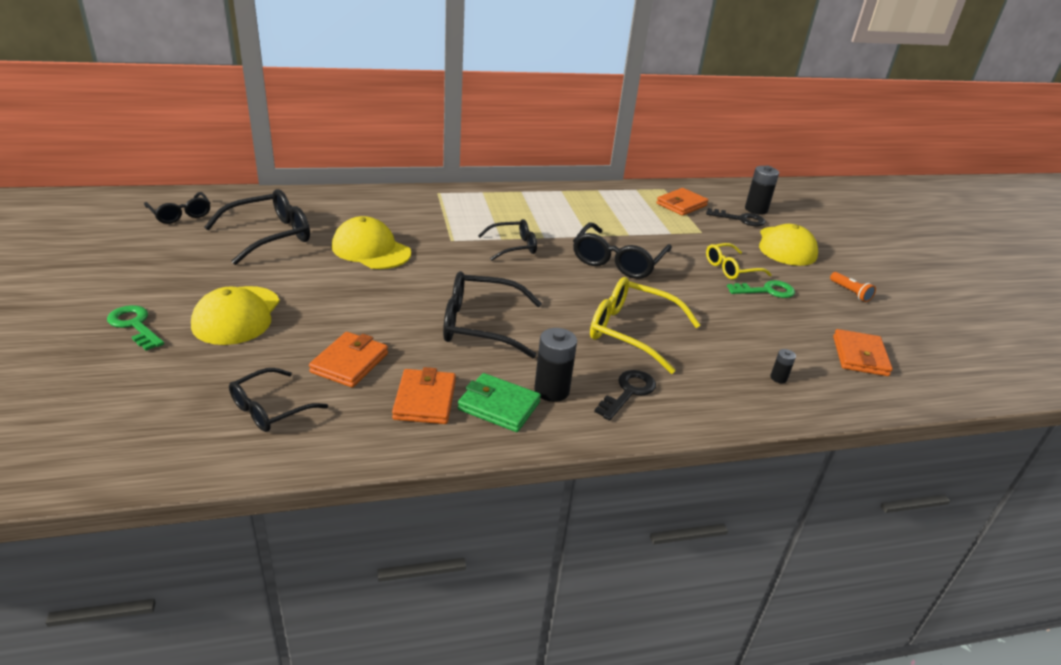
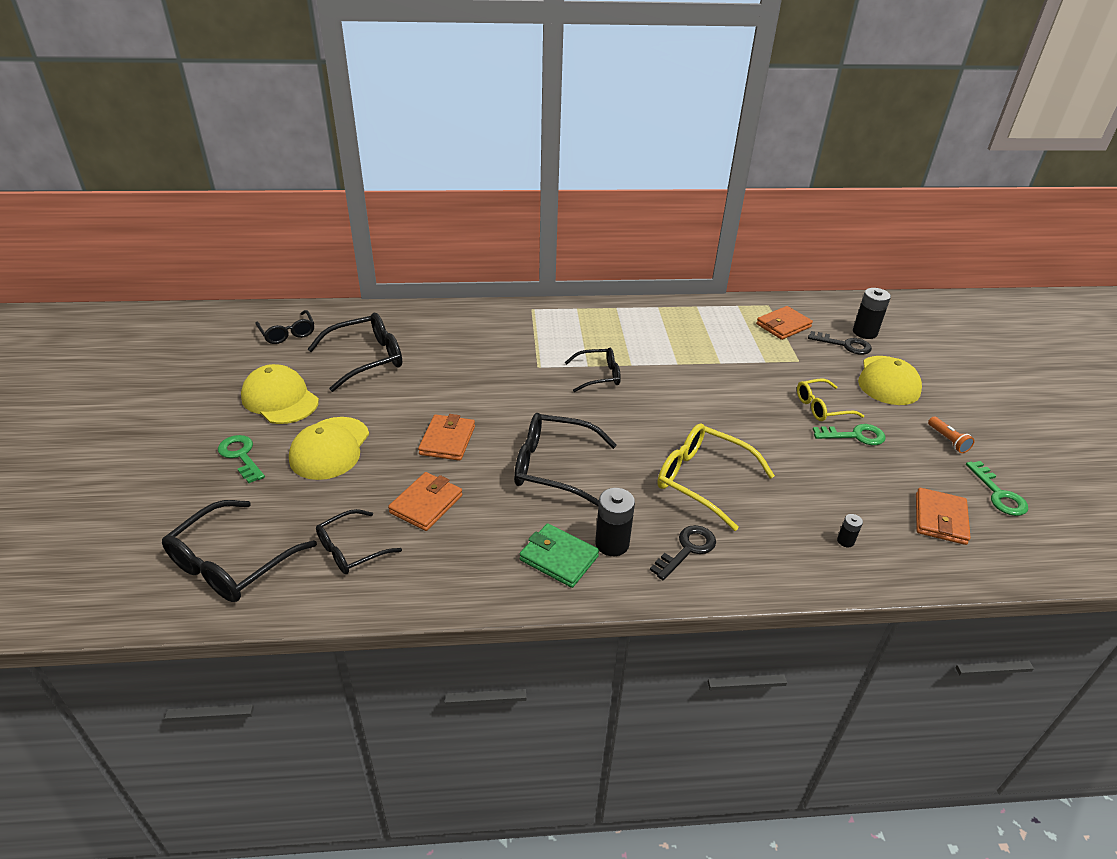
camera: 10 degrees right, 5 degrees up
(371, 250) = (459, 377): yellow cap -> yellow cap (280, 399)
(425, 400) = (490, 548): orange wallet -> orange wallet (447, 440)
(618, 261) = (702, 395): black glasses -> black glasses (231, 563)
(906, 334) = (999, 494): none -> green key

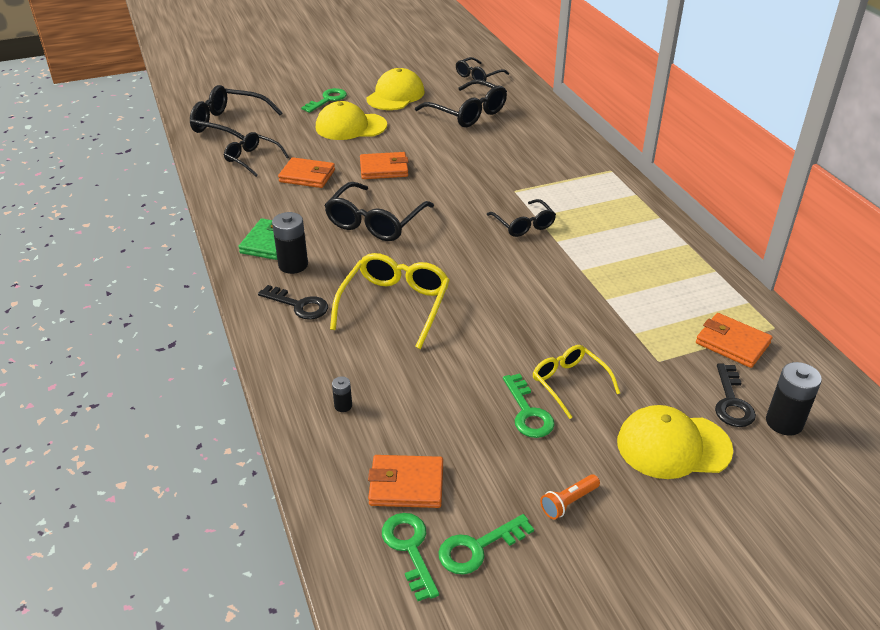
camera: 75 degrees right, 0 degrees up
(553, 467) = (375, 222): black glasses -> black glasses turned 150 degrees counterclockwise
(1007, 530) = (409, 549): none -> green key

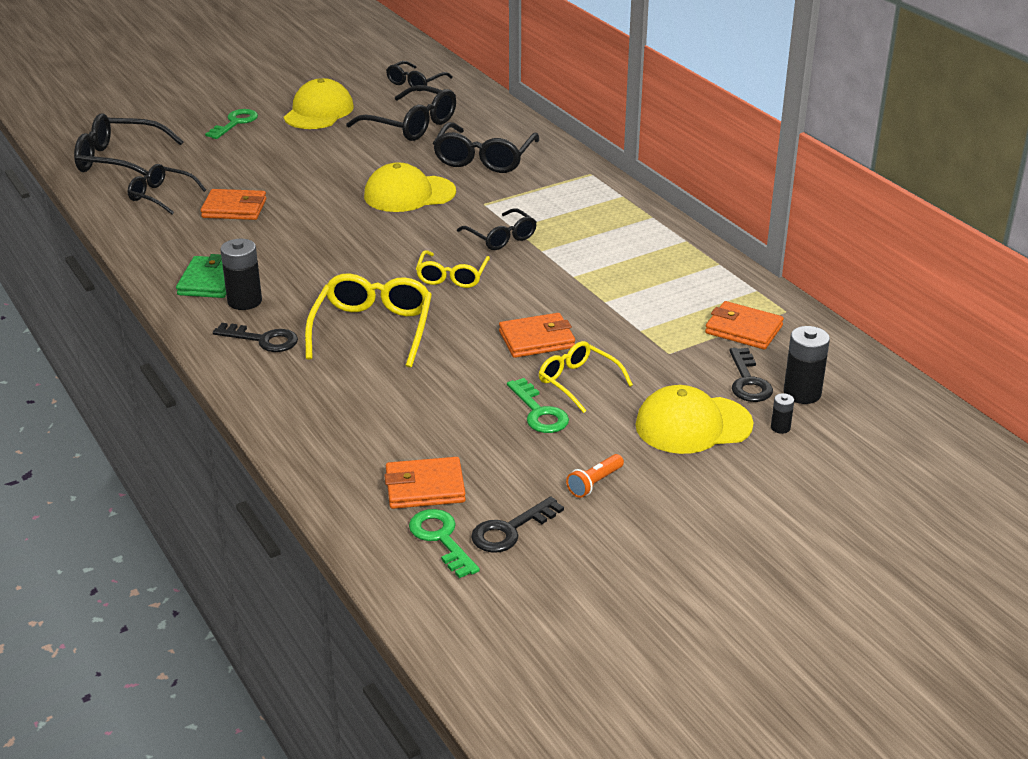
camera: 10 degrees left, 5 degrees down
(343, 406) = (339, 427): black battery -> black battery (780, 428)
(350, 126) = (272, 151): yellow cap -> yellow cap (409, 194)
(375, 222) = (329, 250): black glasses -> black glasses (484, 159)
(384, 169) = (325, 193): orange wallet -> orange wallet (536, 339)
(474, 259) = (452, 277): none -> yellow glasses
(478, 548) = (510, 530): green key -> black key

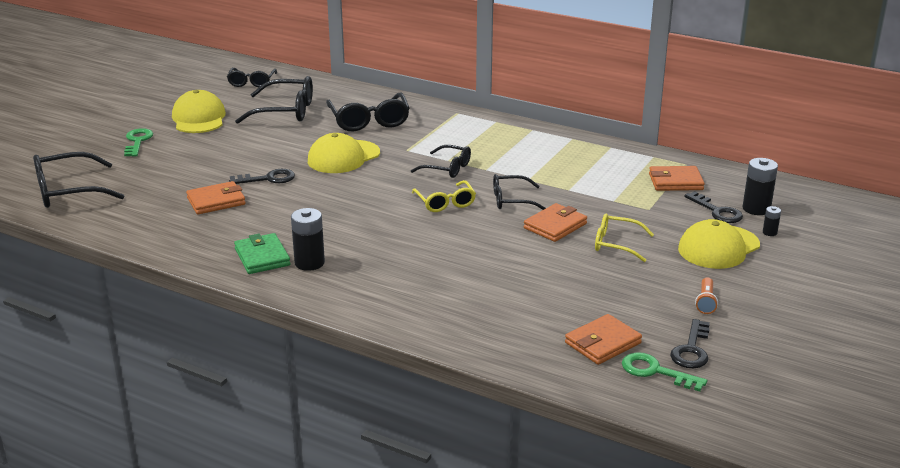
camera: 30 degrees left, 5 degrees down
(161, 196) = (140, 208): black glasses -> black glasses (511, 200)
(263, 340) = (359, 285): black key -> black key (268, 179)
(372, 329) = (432, 253): yellow glasses -> none
(539, 412) = (615, 270): green key -> none

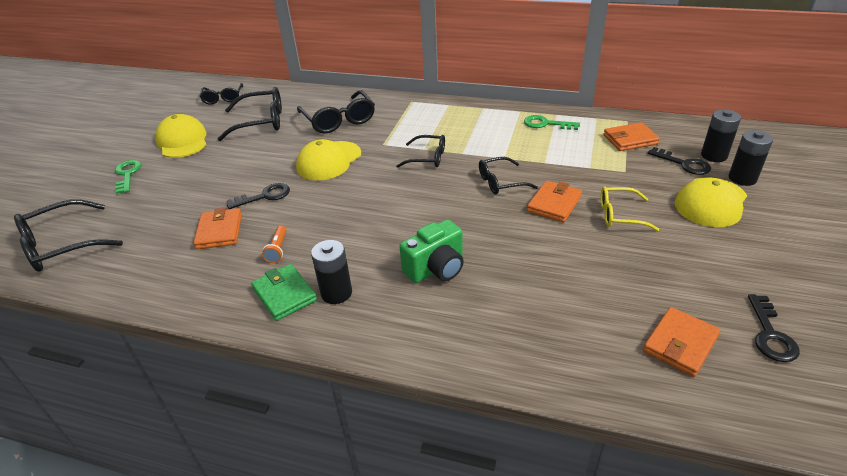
camera: 10 degrees left, 10 degrees up
(216, 201) = (219, 231): orange wallet -> orange wallet turned 60 degrees counterclockwise
(410, 259) = (436, 268): none -> green camera
(445, 203) = (442, 195): yellow glasses -> none
(655, 371) = (756, 374): green key -> green key (546, 124)
(705, 302) = (742, 269): orange flashlight -> orange flashlight (277, 250)
(769, 232) = (742, 178): black battery -> black battery, size x1.98

